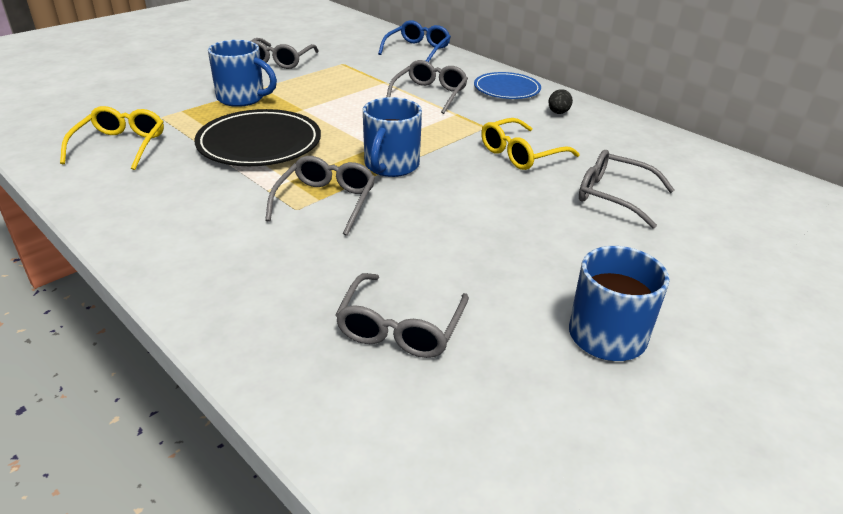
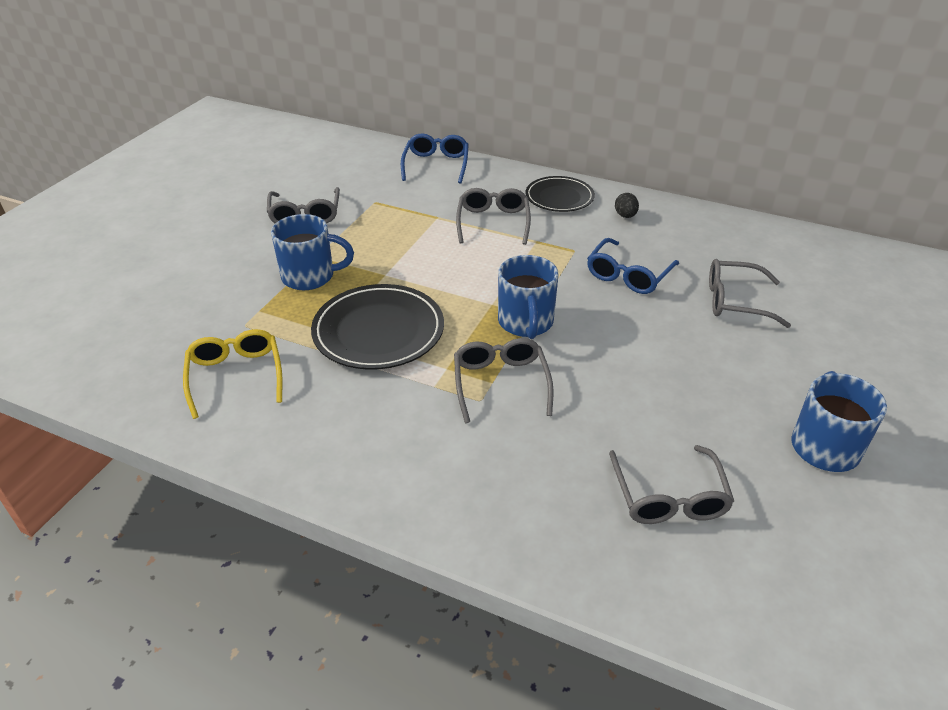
camera: 20 degrees left, 5 degrees up
(507, 89) = (559, 197): blue plate -> black plate
(521, 154) = (628, 275): yellow glasses -> blue glasses

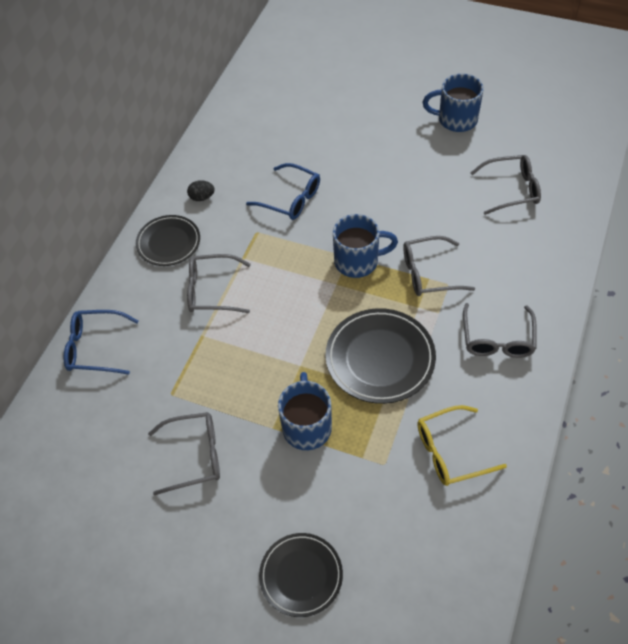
camera: 90 degrees left, 15 degrees up
(159, 268) = (301, 575): none -> black plate
(736, 301) = (319, 141): grey glasses -> grey glasses (497, 338)

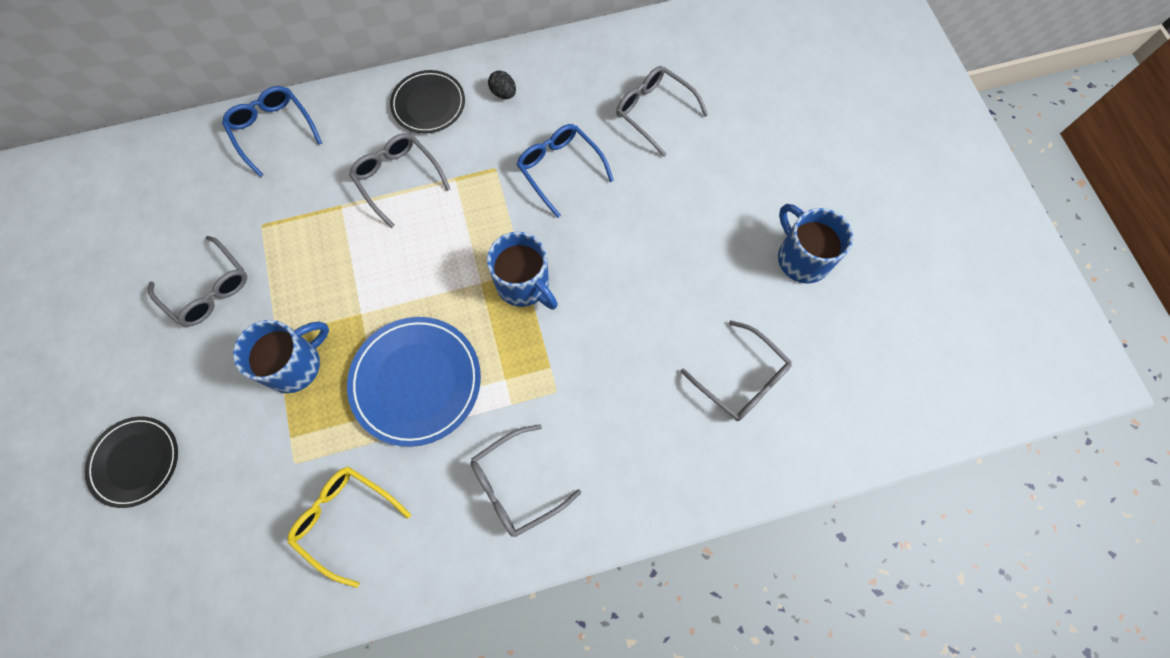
camera: 50 degrees right, 15 degrees up
(290, 198) = (560, 170): blue glasses -> blue glasses turned 150 degrees clockwise
(380, 358) = (416, 382): black plate -> blue plate
(429, 273) = (557, 363): grey glasses -> grey glasses (654, 112)

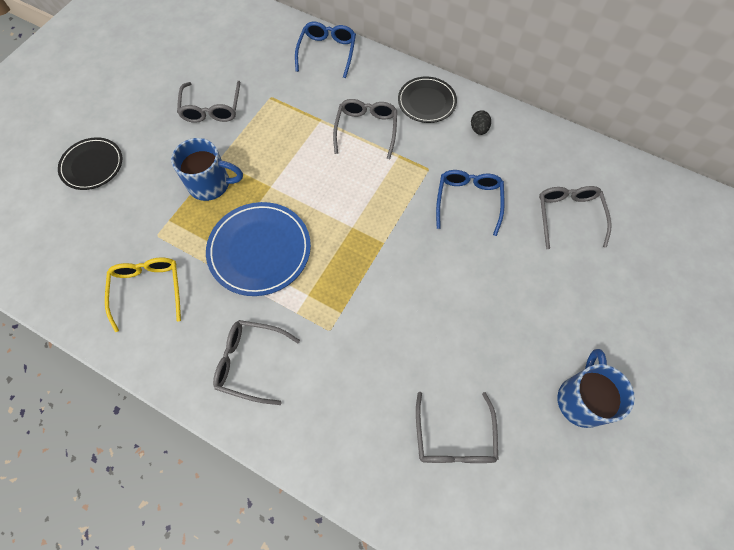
camera: 45 degrees right, 5 degrees down
(524, 284) = (376, 250): blue mug -> none

